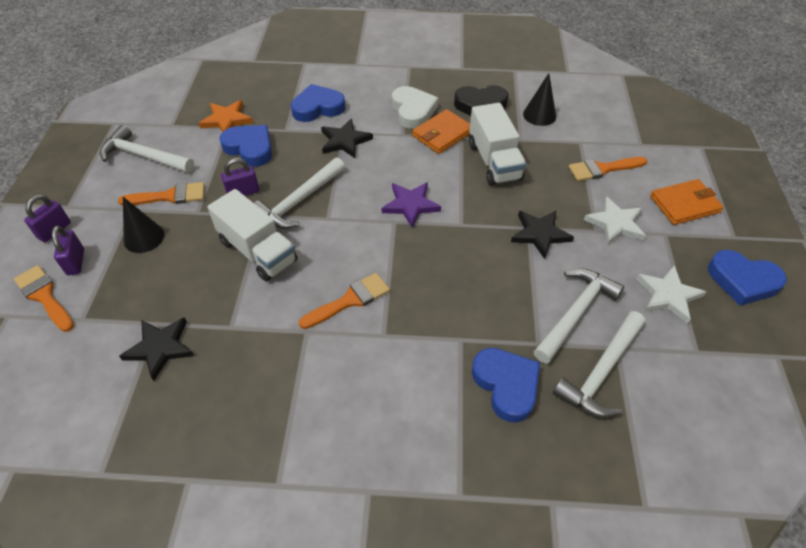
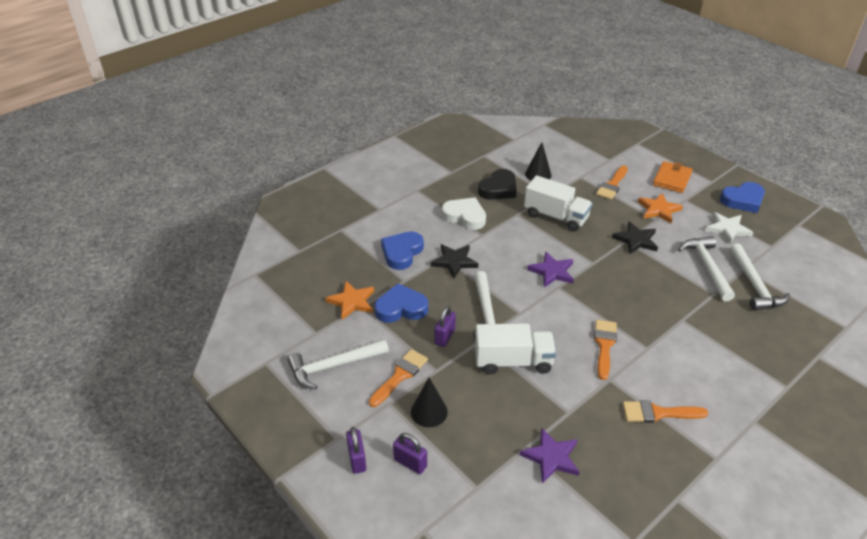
camera: 45 degrees left, 10 degrees down
(44, 296) = (427, 499): orange brush -> orange brush (658, 413)
(160, 348) = (551, 457): black star -> purple star
(442, 134) = (504, 219): orange wallet -> none
(506, 385) = (731, 324): blue heart -> none
(615, 223) = (658, 210): white star -> orange star

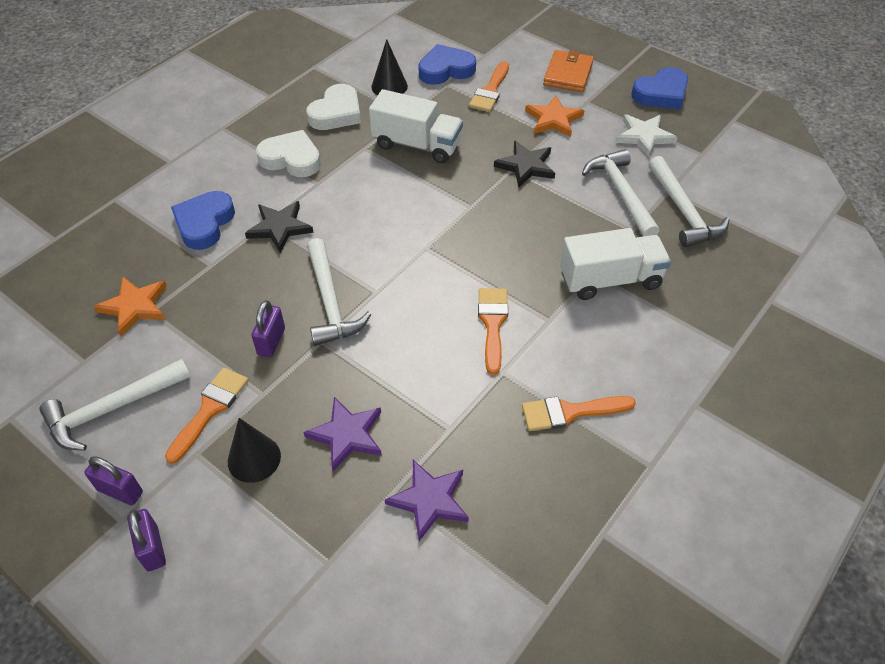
camera: 10 degrees left, 10 degrees up
(401, 308) = (207, 307): blue heart -> blue heart (446, 70)
(410, 463) = (230, 541): purple padlock -> purple padlock (120, 491)
(498, 189) = (336, 113): black heart -> white heart
(513, 361) = (369, 365): white truck -> white truck (610, 280)
(552, 271) = (416, 225): purple star -> purple star (347, 435)

